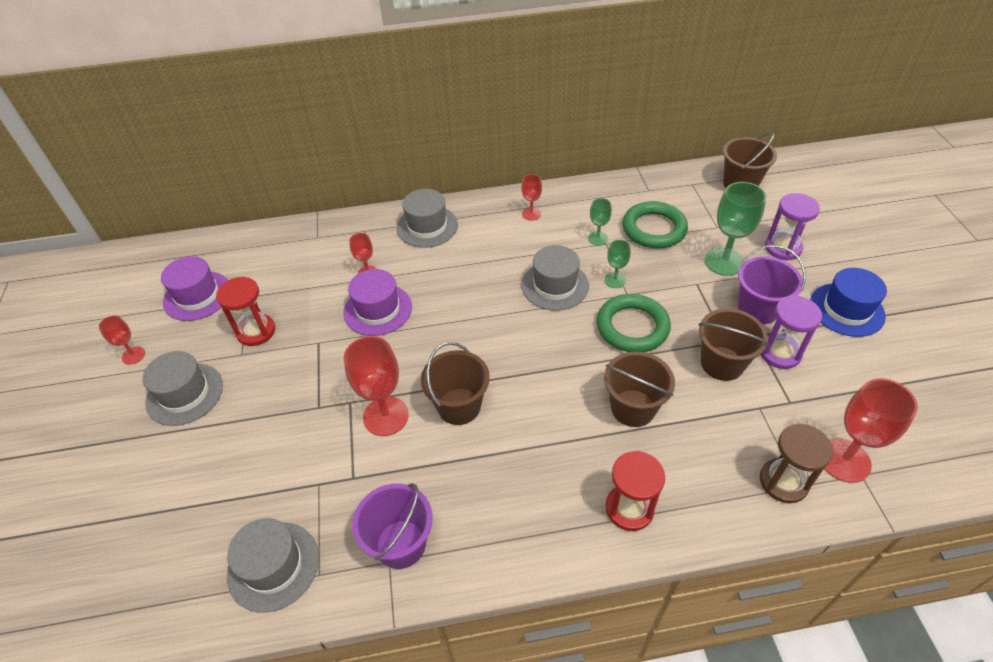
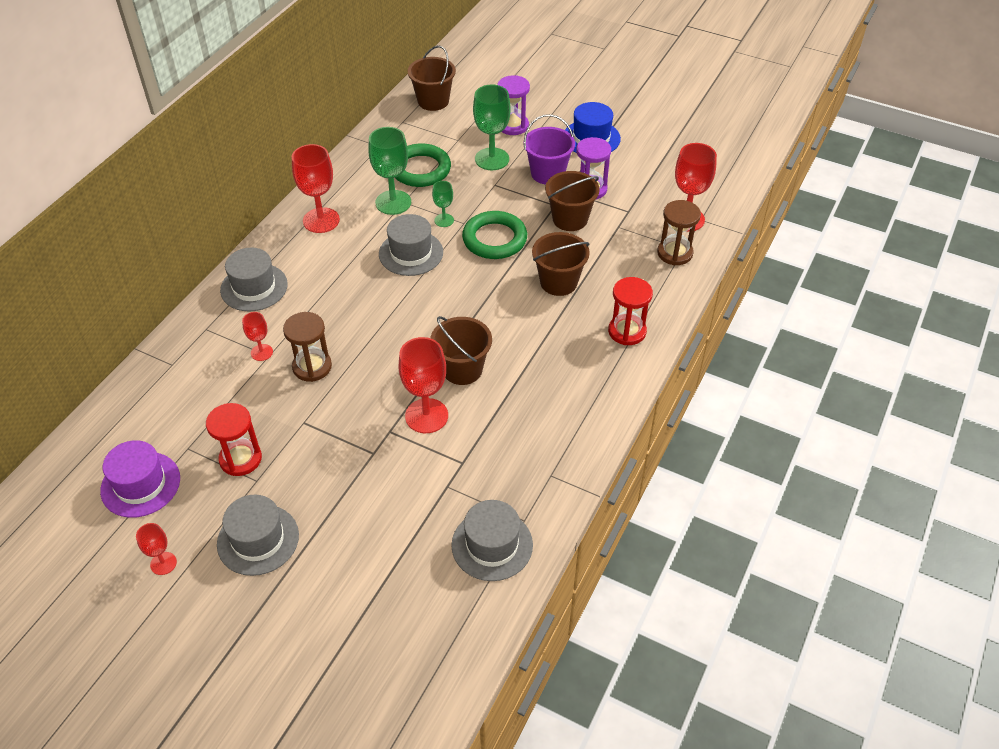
camera: 55 degrees left, 0 degrees up
(378, 309) = (312, 367): purple hat -> brown hourglass
(401, 544) = (543, 461): purple bucket -> none
(531, 214) = (321, 220): red goblet -> red goblet, size x1.87
(597, 238) = (393, 202): green goblet -> green goblet, size x1.87

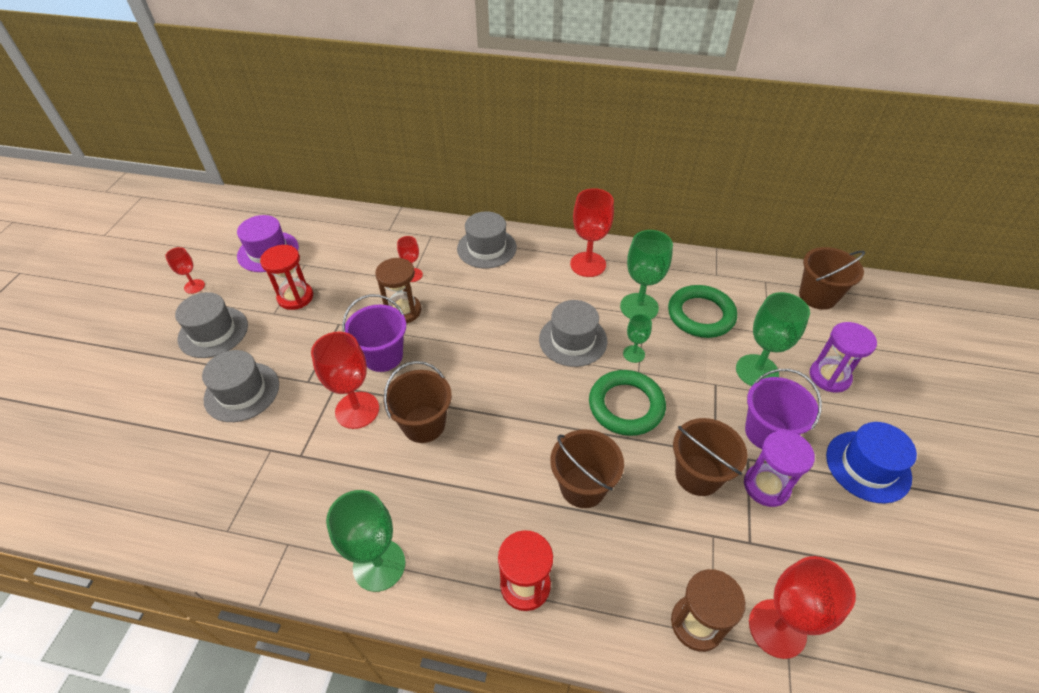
camera: 75 degrees right, 0 degrees up
(367, 389) = (383, 356): none -> purple bucket
(492, 545) = (197, 507): grey hat -> grey hat (242, 392)
(587, 414) = (379, 565): none -> green goblet

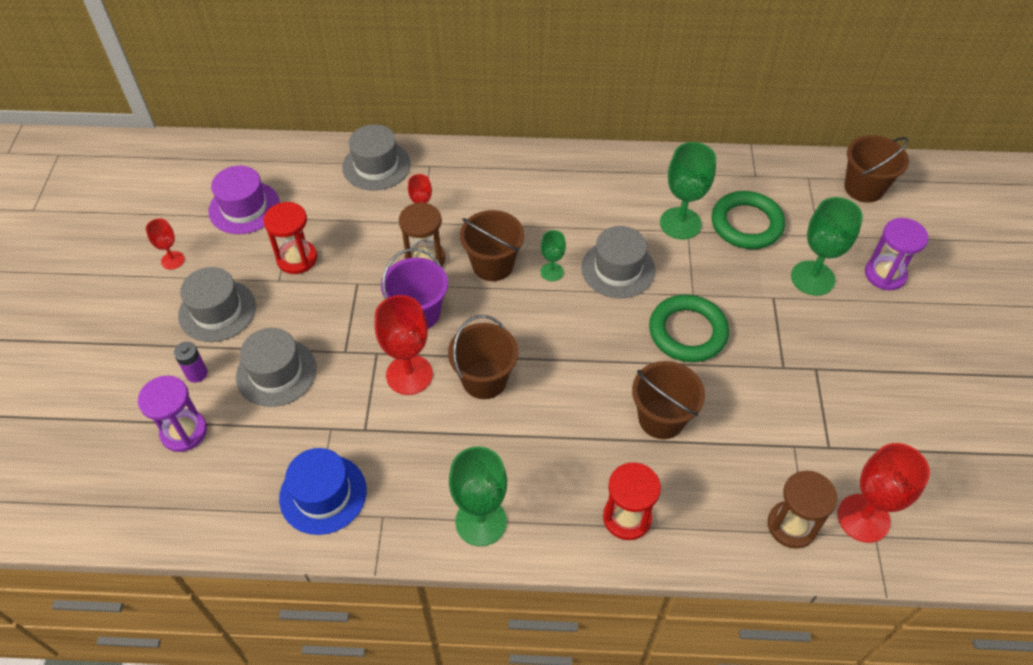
camera: 10 degrees left, 5 degrees up
(174, 383) = (197, 373): none -> purple battery
(486, 248) = (497, 173): grey hat -> grey hat (376, 166)
(588, 264) = (615, 180): red goblet -> none
(633, 354) = (684, 276): green goblet -> green goblet (551, 272)
(698, 475) = (770, 391): brown bucket -> brown bucket (493, 265)
(766, 486) = (837, 392): purple hourglass -> purple hourglass (184, 432)
(767, 432) = (831, 339): purple bucket -> none
(868, 466) = (930, 359): blue hat -> blue hat (323, 494)

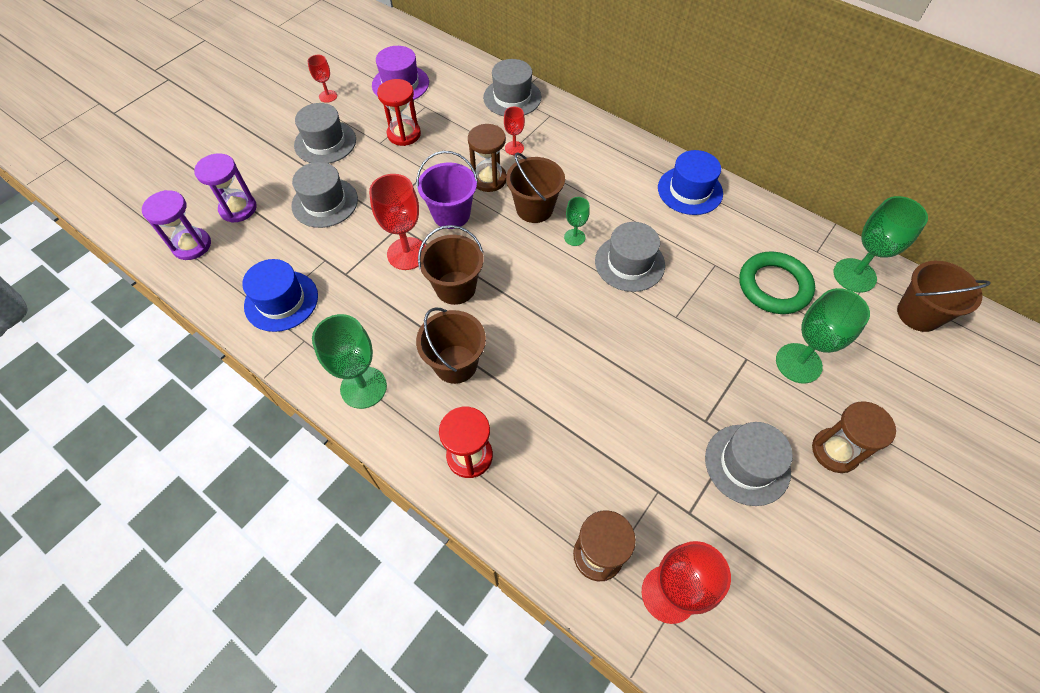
camera: 35 degrees right, 5 degrees up
(197, 373) = (278, 176): purple battery -> none
(614, 175) = (690, 190): none -> blue hat
(661, 418) = (563, 398): brown bucket -> brown bucket (455, 364)
(680, 223) = (714, 255): green goblet -> green goblet (854, 275)
(687, 332) = (645, 343): green ring -> none
(839, 382) = (747, 464): none -> grey hat
(885, 274) = (875, 399): purple hourglass -> purple hourglass (192, 245)
(888, 332) = (835, 451): none -> brown hourglass

